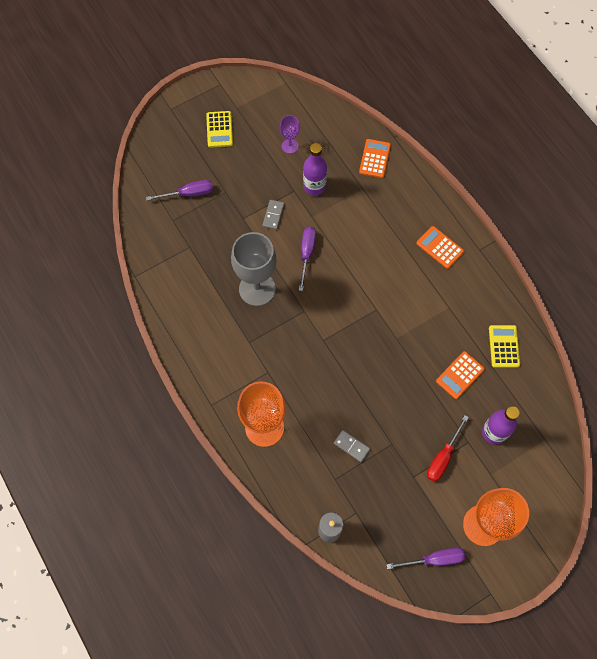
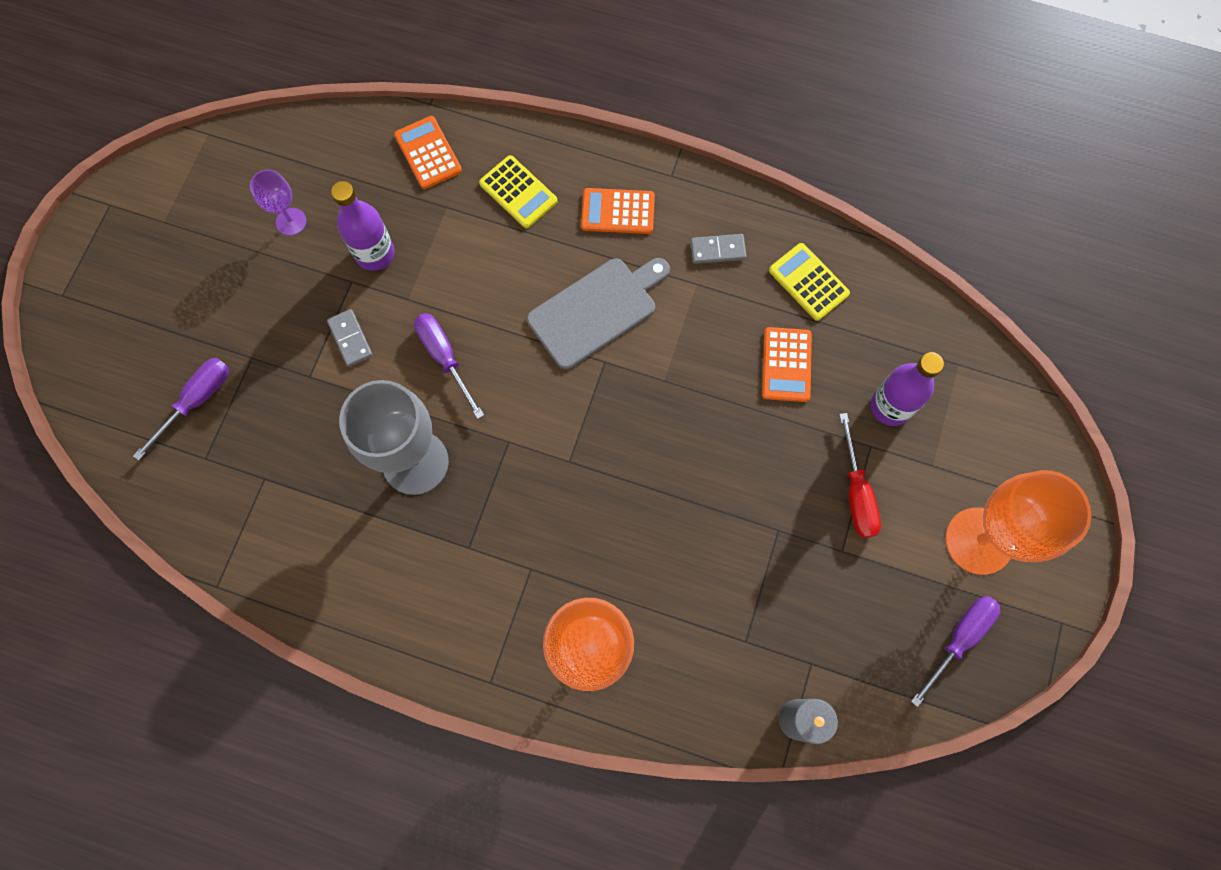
camera: 40 degrees left, 5 degrees up
(219, 129) = (164, 272): yellow calculator -> yellow calculator (518, 192)
(351, 446) = (729, 577): grey domino -> grey domino (717, 250)
(392, 284) = (596, 310): none -> grey cutting board

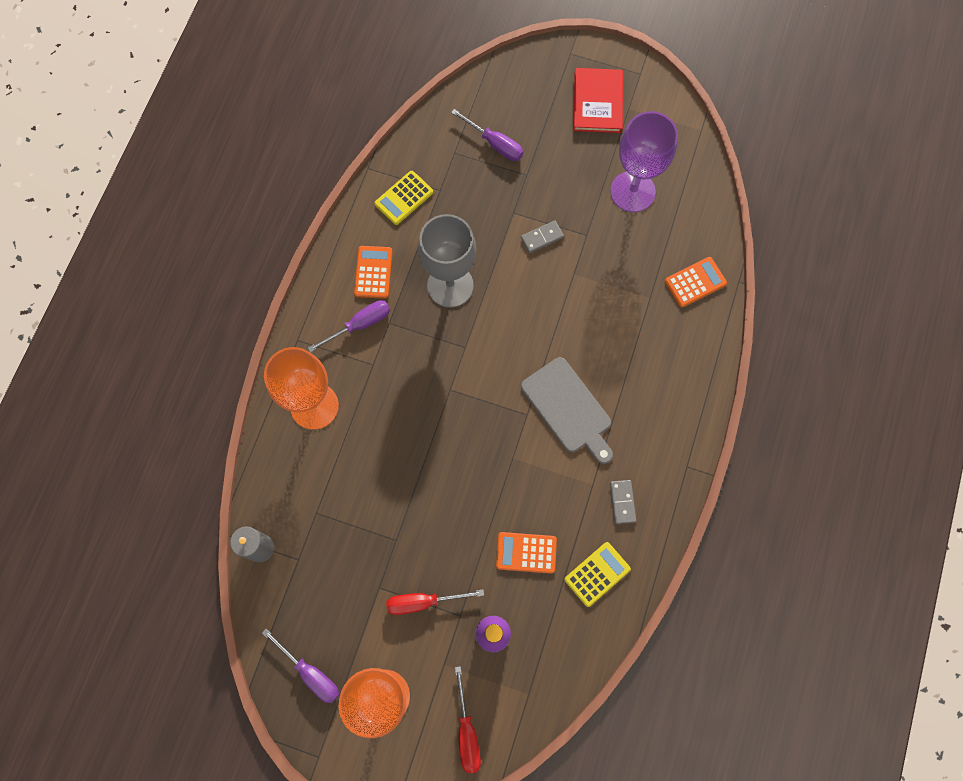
camera: 90 degrees right, 0 degrees up
(147, 261) = (597, 102): none -> red book
(291, 221) = (632, 191): purple goblet -> purple goblet, size x2.03
(375, 253) = (609, 249): purple bottle -> none
(444, 358) = (528, 301): purple screwdriver -> purple screwdriver (360, 325)
(518, 192) = (665, 349): yellow calculator -> yellow calculator (404, 198)
(618, 211) = (652, 424): orange calculator -> orange calculator (373, 272)
(1009, 437) = (467, 731): none -> red screwdriver

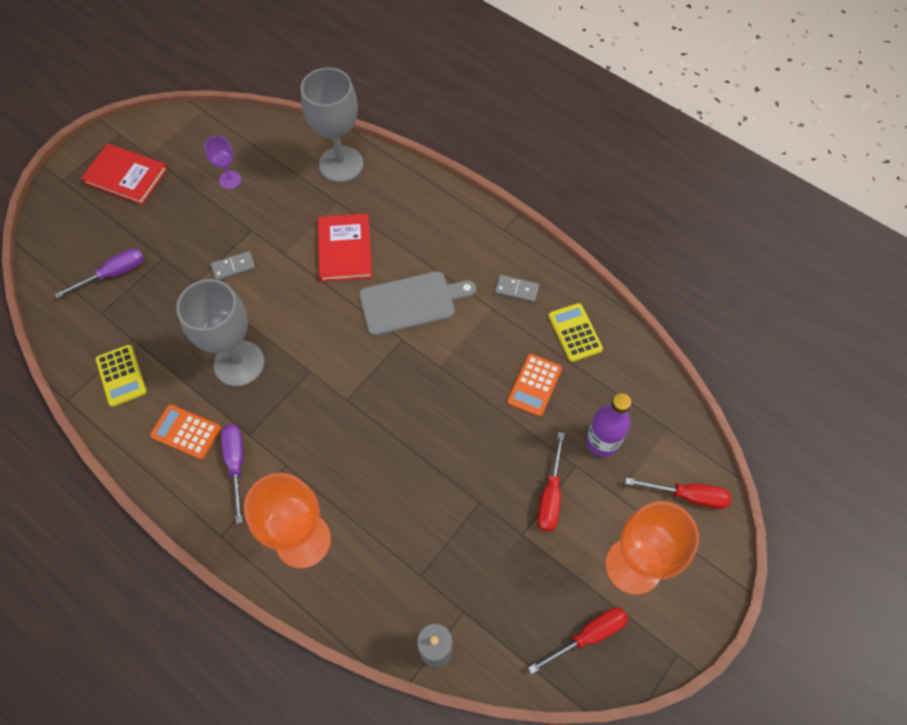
camera: 70 degrees left, 10 degrees down
(310, 673) = (588, 635): purple screwdriver -> red screwdriver
(542, 237) = (233, 267): grey domino -> grey domino turned 75 degrees clockwise
(600, 325) = (345, 249): none -> red book
(632, 191) = (230, 180): purple goblet -> purple goblet, size x0.49
(695, 282) = (341, 164): orange calculator -> grey goblet

